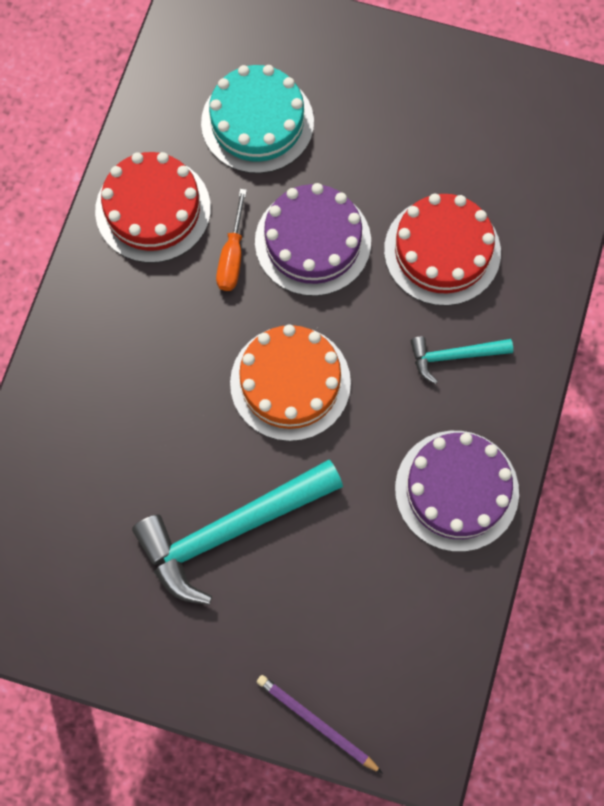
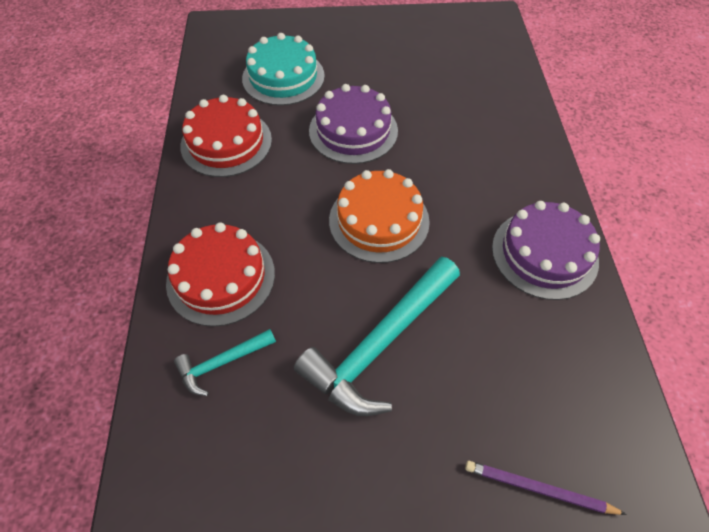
camera: 20 degrees left, 15 degrees down
(232, 256) = (298, 154): orange screwdriver -> none
(442, 251) = (446, 112): red cake -> red cake (221, 277)
(454, 356) = (490, 169): turquoise hammer -> turquoise hammer (222, 363)

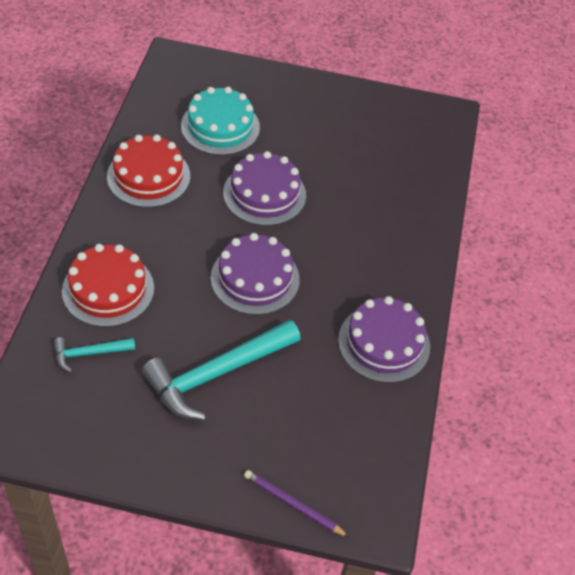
camera: 10 degrees right, 5 degrees down
(379, 220) = (255, 278): orange cake -> purple cake

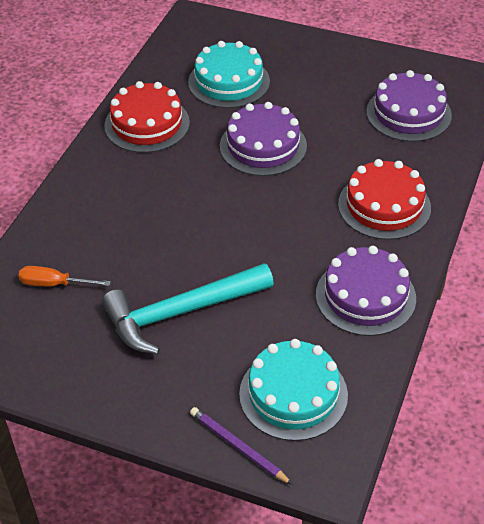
camera: 15 degrees right, 5 degrees down
(89, 353) = (54, 284): turquoise hammer -> orange screwdriver
(108, 289) = (85, 226): red cake -> red cake (384, 206)
(255, 278) = (238, 225): purple cake -> purple cake (408, 113)
(334, 447) = (293, 394): none -> turquoise cake

